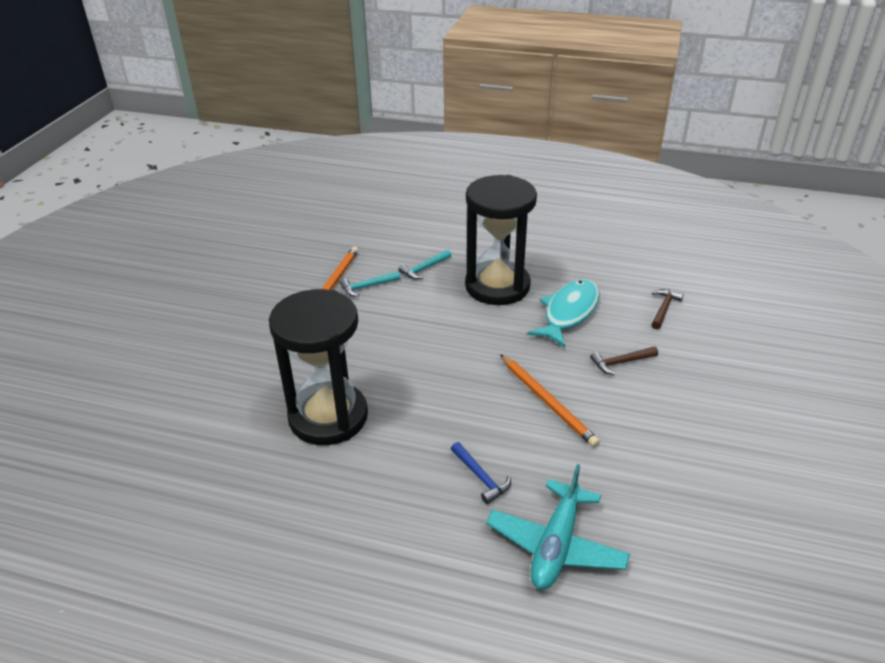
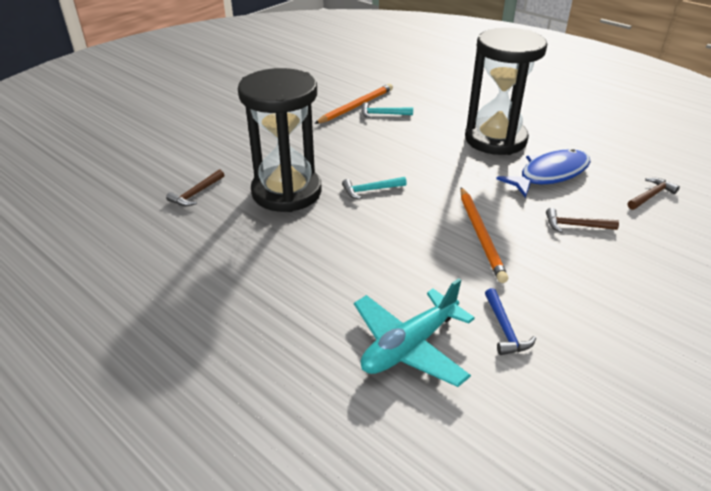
camera: 25 degrees right, 0 degrees up
(228, 453) = (196, 193): none -> brown hammer
(424, 269) = (439, 113): turquoise hammer -> turquoise hammer (371, 190)
(481, 477) = (379, 272): blue hammer -> blue hammer (505, 329)
(568, 313) = (549, 175): turquoise fish -> blue fish

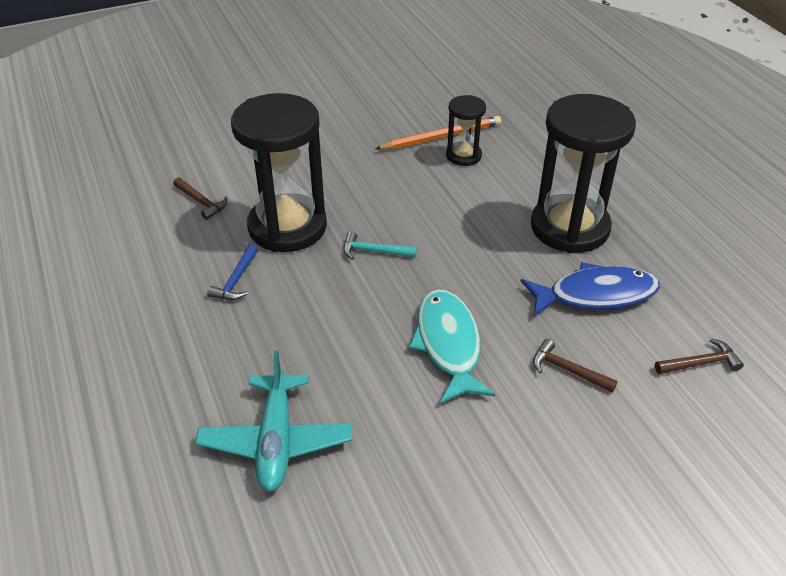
camera: 25 degrees right, 5 degrees up
(196, 193) = (201, 202): brown hammer -> brown hammer turned 105 degrees counterclockwise
(383, 114) = (463, 156): turquoise hammer -> black hourglass
(409, 346) = (276, 441): turquoise plane -> turquoise plane turned 75 degrees counterclockwise
(480, 235) = (448, 344): orange pencil -> turquoise fish
(505, 329) = (383, 460): blue hammer -> blue hammer (236, 280)

